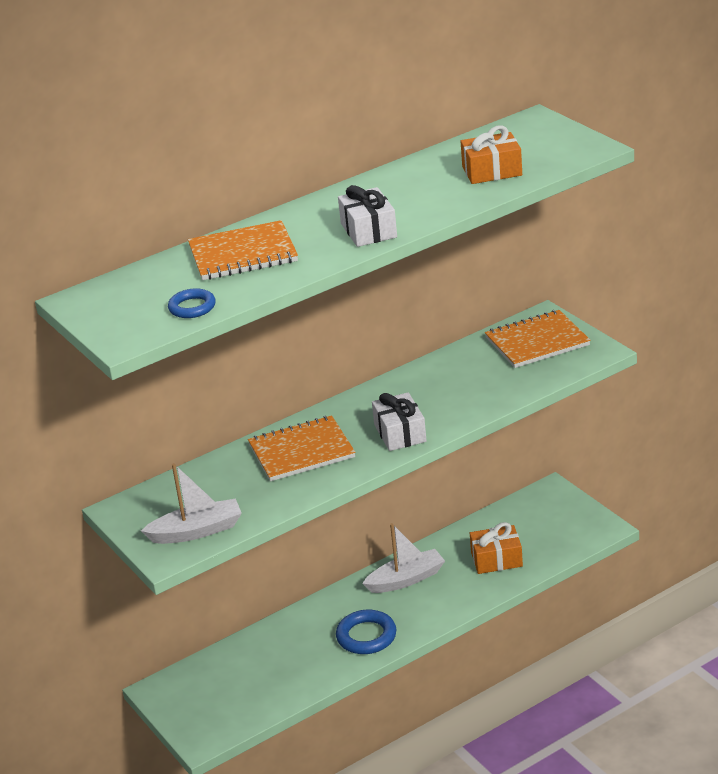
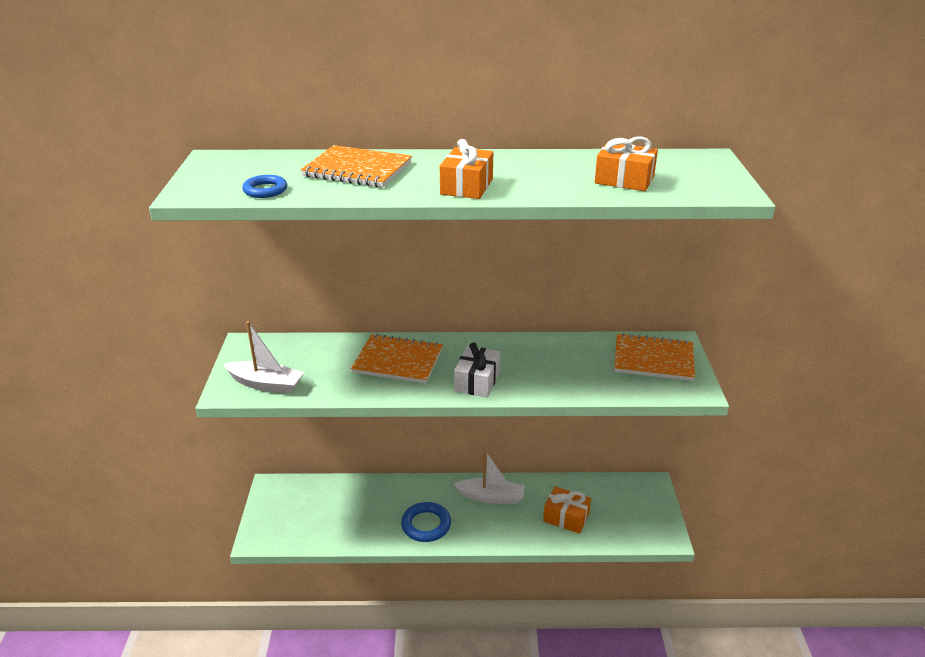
camera: 30 degrees right, 0 degrees up
(368, 230) = (467, 186): white gift -> orange gift

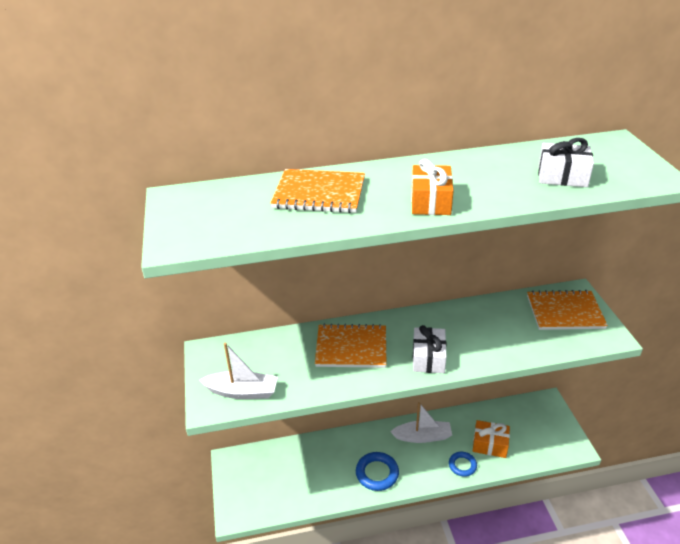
camera: 10 degrees left, 5 degrees up
(265, 190) = (246, 230): blue ring -> blue ring (462, 465)
(624, 180) = (562, 176): orange gift -> white gift

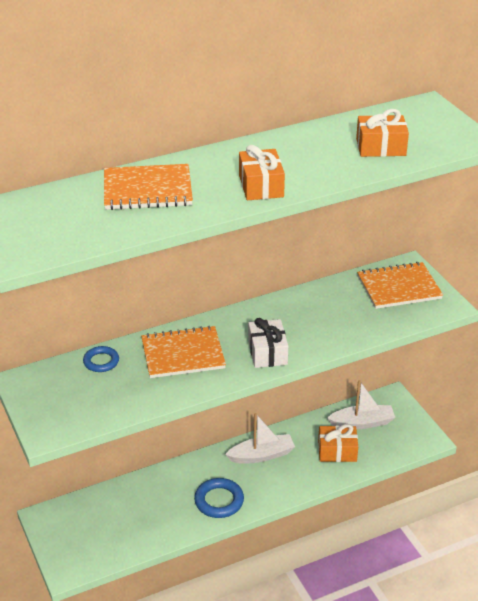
camera: 15 degrees left, 0 degrees up
(242, 391) = (77, 414): white boat -> white boat (362, 423)
(462, 465) = (311, 477): blue ring -> blue ring (101, 361)
(562, 176) = (381, 147): white gift -> orange gift

